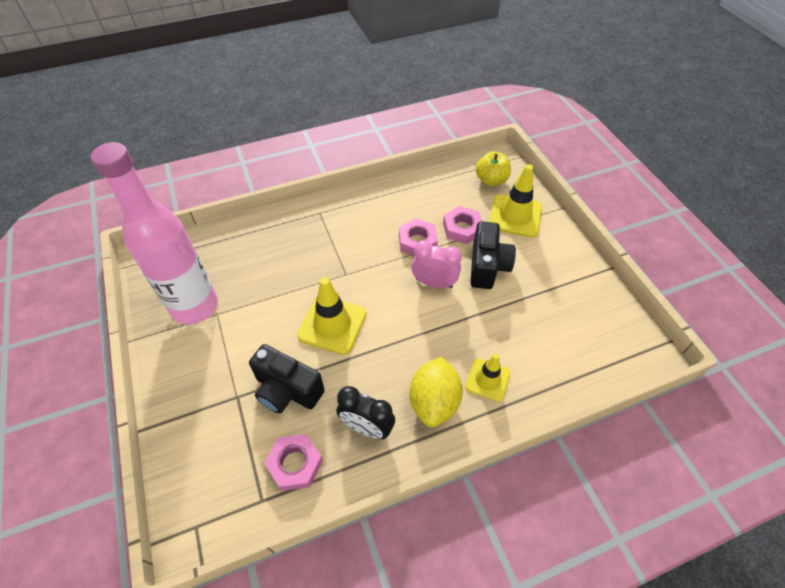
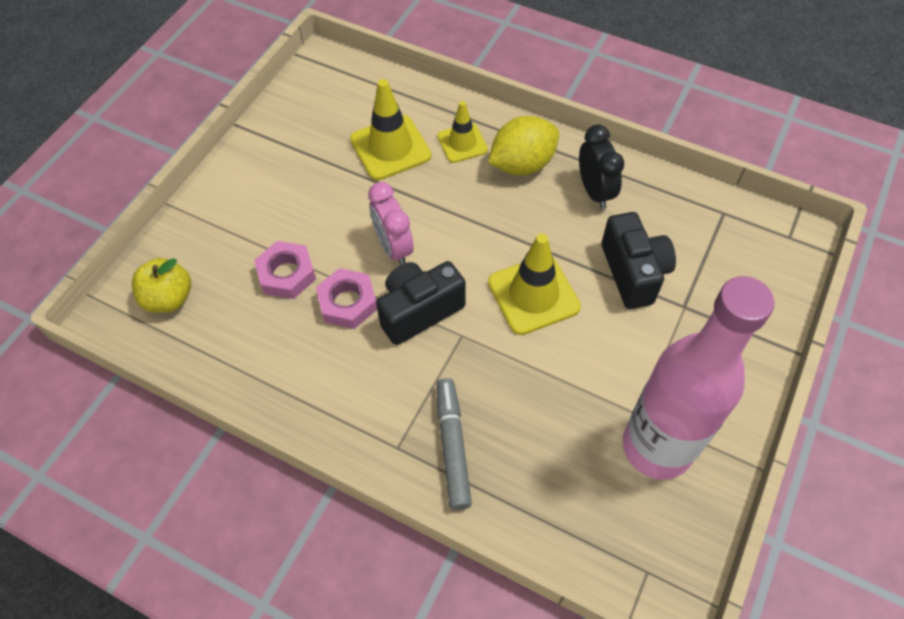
camera: 130 degrees left, 5 degrees up
(295, 464) = (676, 214): pink nut -> none
(296, 231) = (452, 446): none -> grey marker
(487, 266) = (326, 218): black camera -> black camera (419, 311)
(515, 216) = (220, 238): yellow traffic cone -> yellow traffic cone (390, 148)

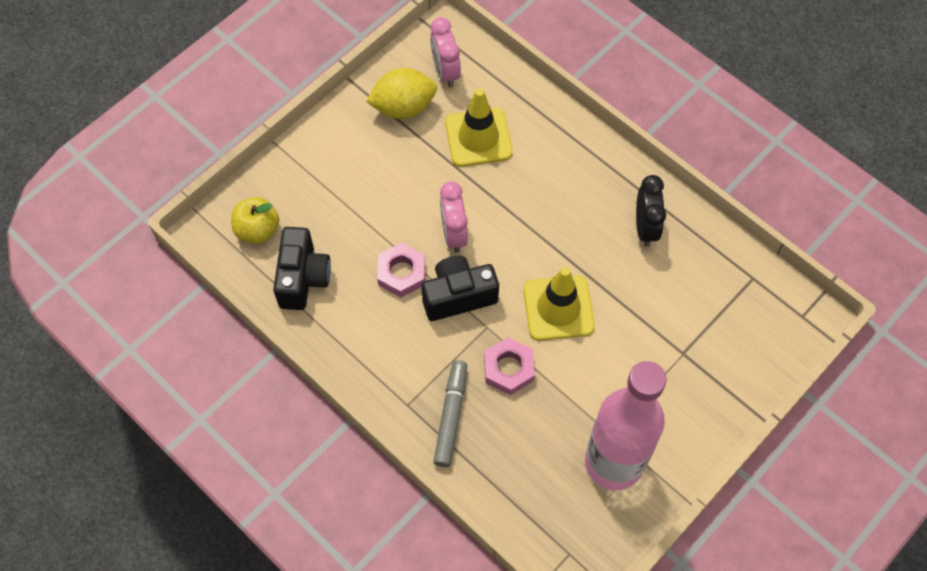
camera: 15 degrees right, 5 degrees up
(287, 274) = (358, 234): pink nut -> pink nut (508, 368)
(337, 95) = (445, 72): none -> pink clock
(462, 143) = (543, 149): yellow traffic cone -> none
(522, 164) = (590, 184): yellow lemon -> yellow lemon (403, 107)
(633, 273) = (651, 312): black camera -> black camera (303, 278)

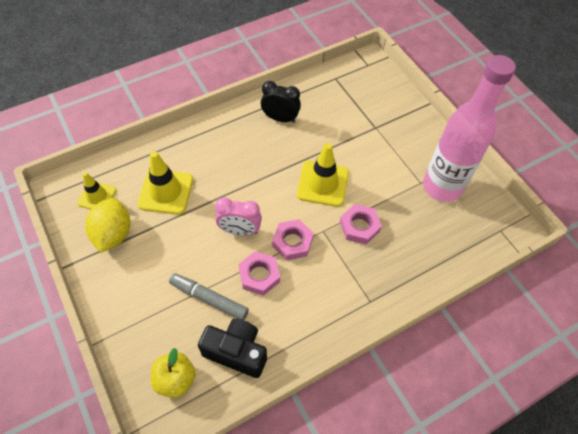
camera: 75 degrees left, 5 degrees down
(445, 72) = (97, 196): pink clock -> yellow traffic cone
(451, 416) = (386, 274): grey marker -> grey marker (209, 299)
(458, 296) = (292, 242): black camera -> pink nut

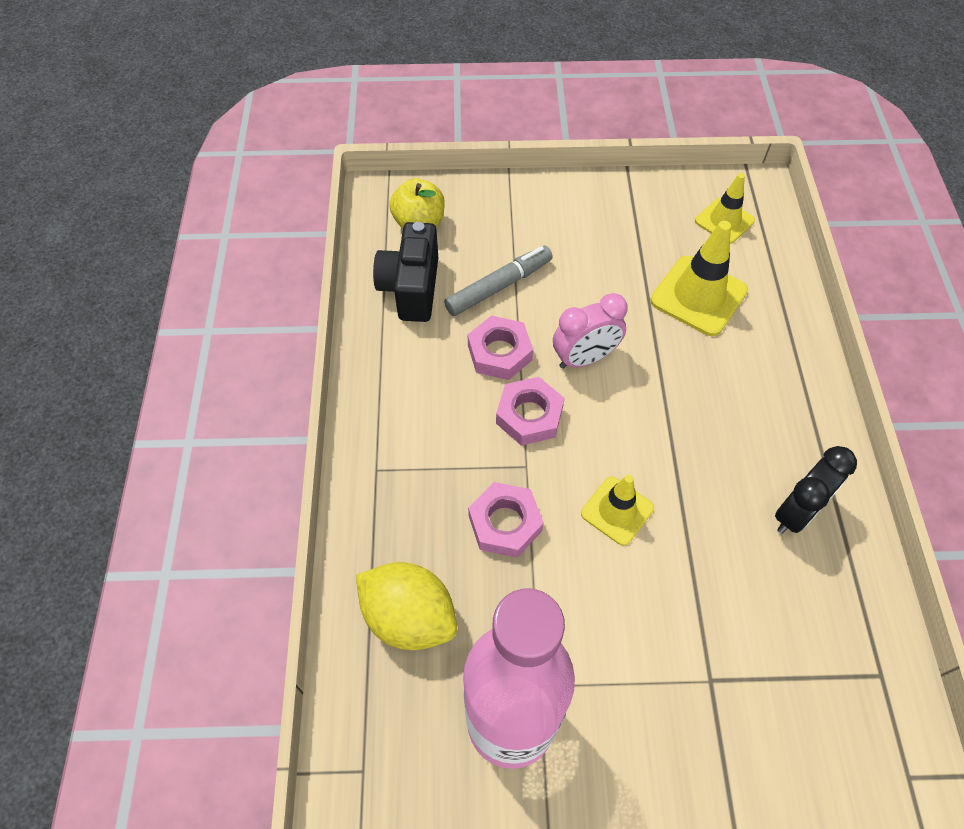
camera: 120 degrees right, 0 degrees up
(113, 234) = (652, 222): yellow lemon -> yellow lemon (409, 617)
(236, 352) = (411, 288): black camera -> black camera turned 135 degrees clockwise
(240, 230) = (585, 358): pink clock -> pink clock turned 150 degrees counterclockwise
(322, 183) = (617, 511): yellow traffic cone -> yellow traffic cone, size x0.63

